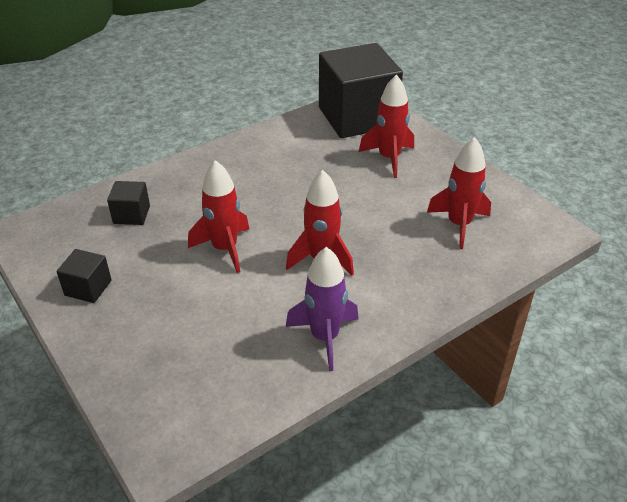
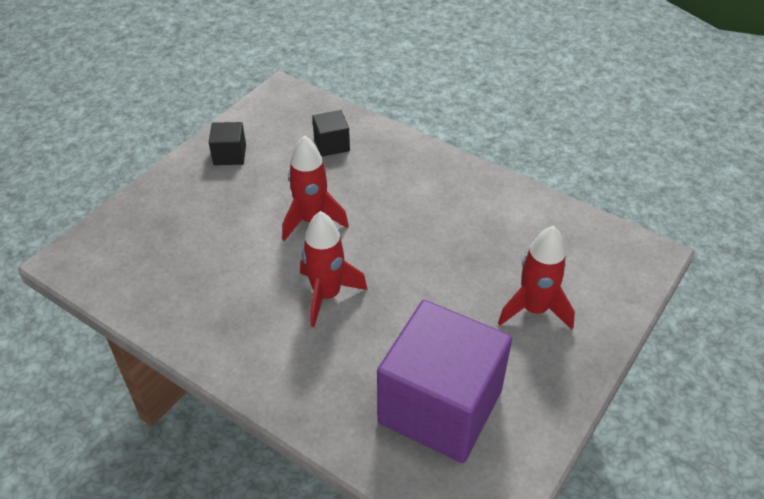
camera: 70 degrees right, 5 degrees up
(324, 337) = (217, 327): purple rocket -> none
(357, 117) = (601, 259): black cube -> none
(459, 225) = (440, 406): red rocket -> purple cube

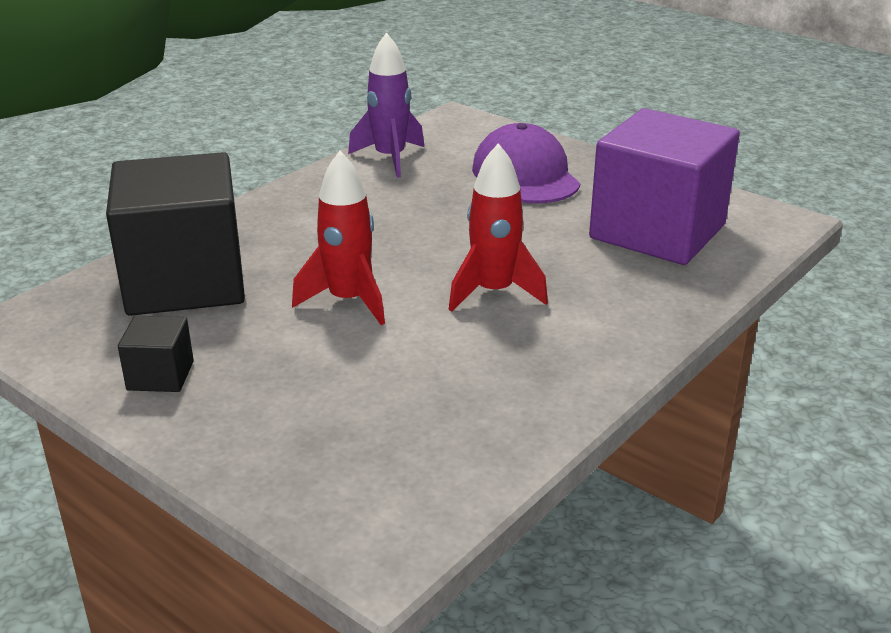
camera: 85 degrees left, 15 degrees down
(331, 145) = (185, 282): black cube -> black cube, size x2.37
(534, 309) = (525, 175): red rocket -> purple cap
(543, 218) = (390, 158): none -> purple rocket

